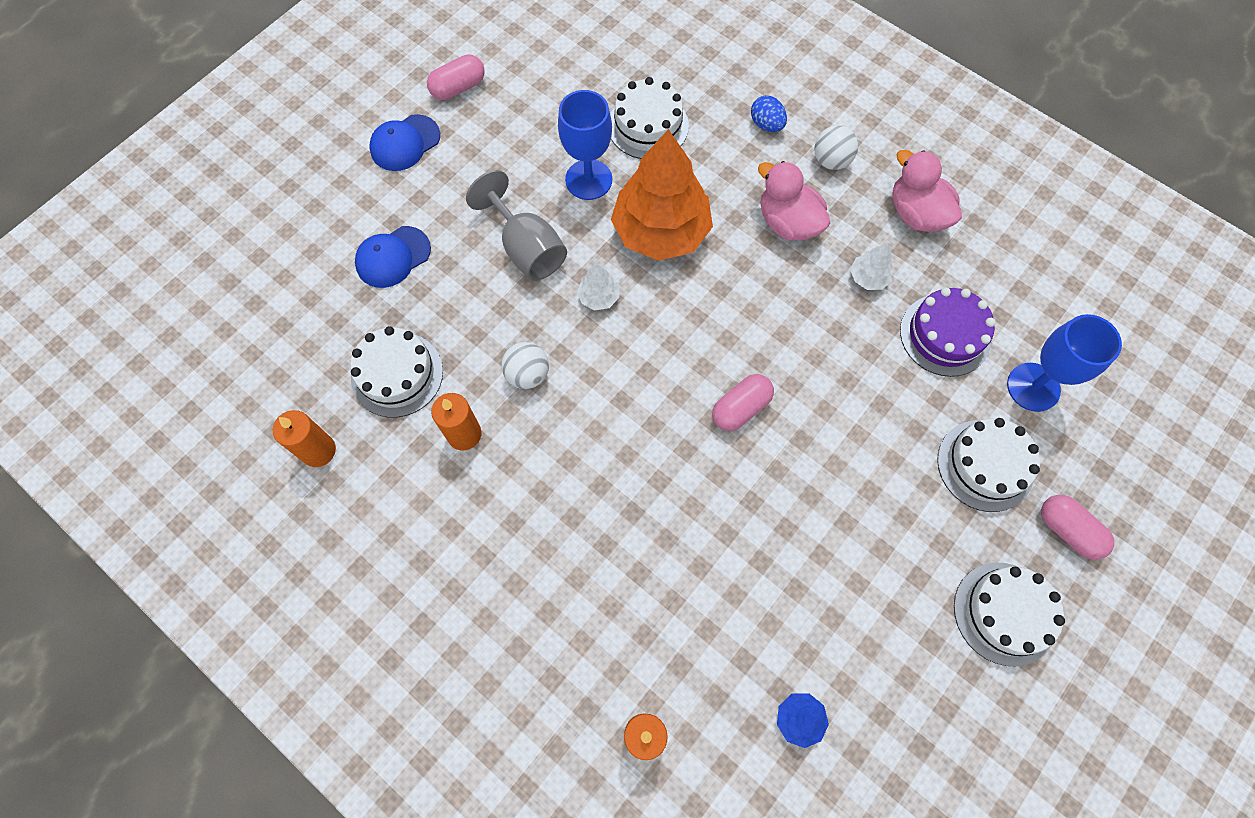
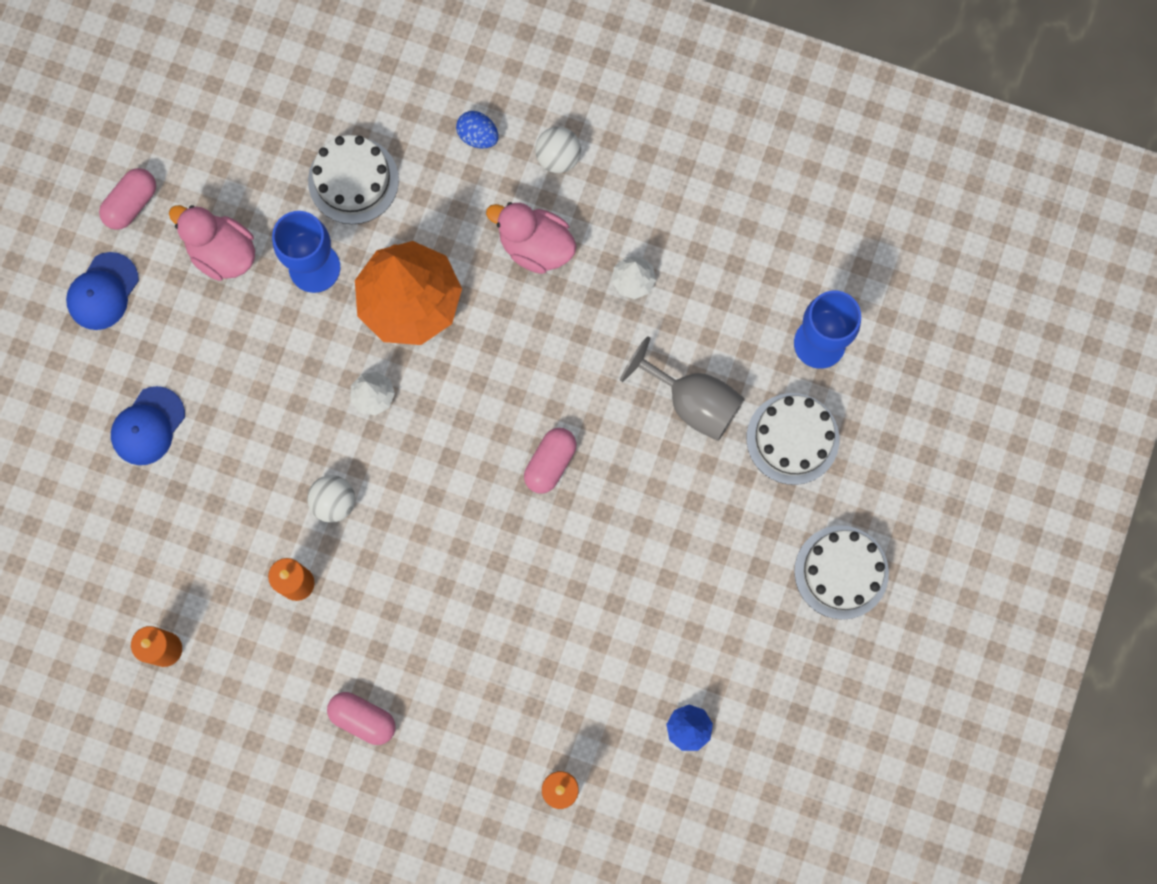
camera: 20 degrees left, 10 degrees up
(397, 374) = (207, 547): white cake -> none
(527, 248) = (280, 368): grey goblet -> grey goblet (693, 402)
(916, 214) = (662, 190): pink duck -> pink duck (222, 252)
(945, 335) = (723, 317): purple cake -> none
(1067, 530) = (880, 475): pink capsule -> pink capsule (363, 718)

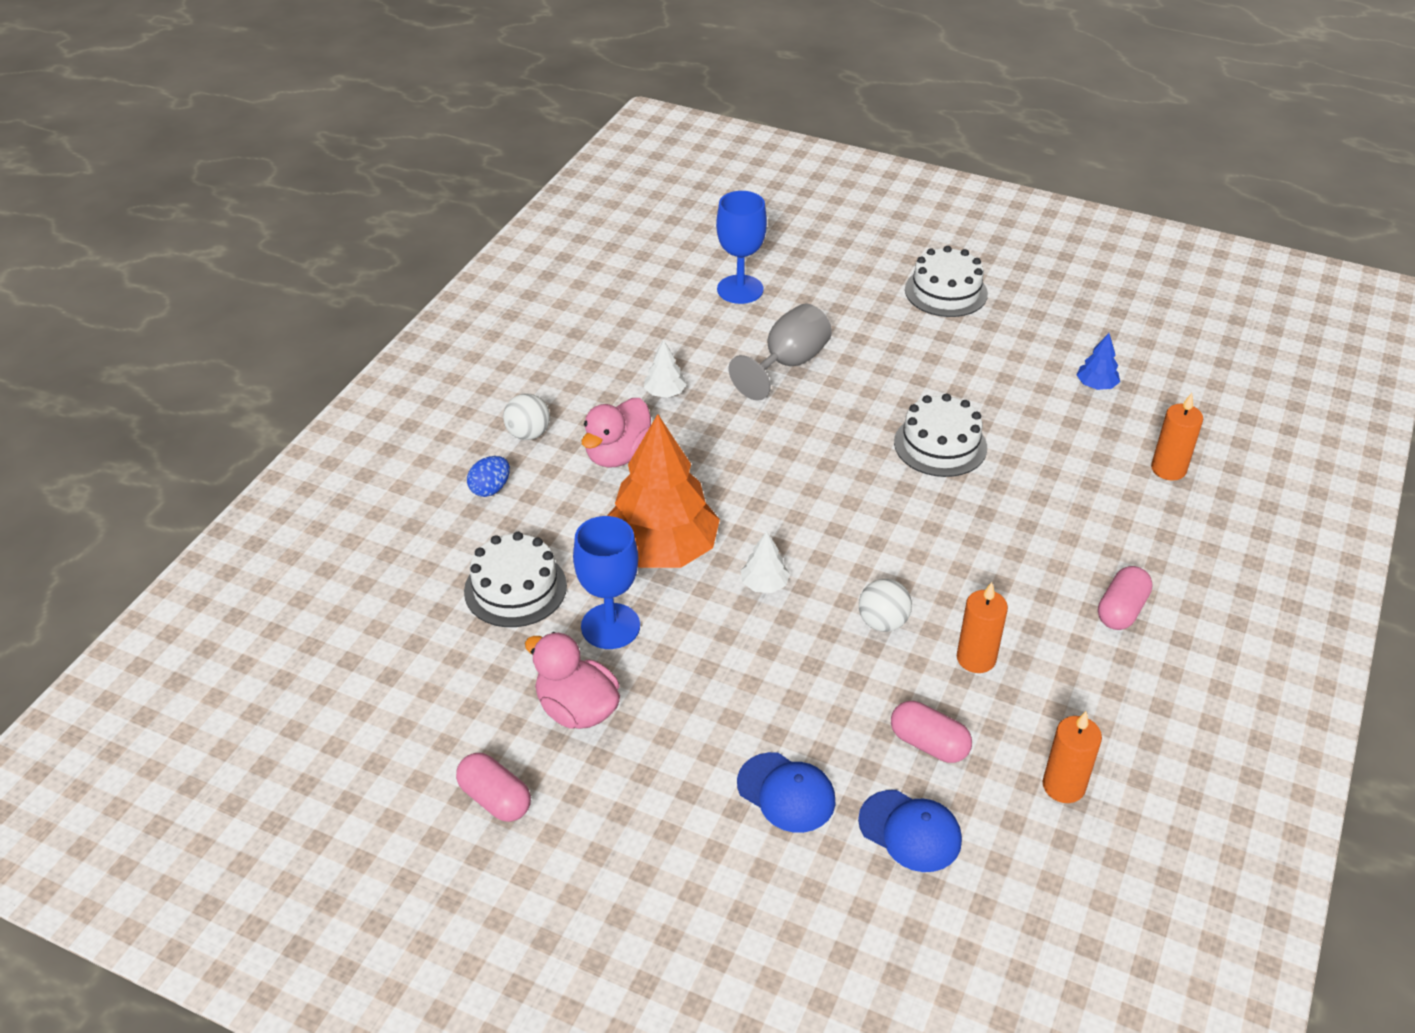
camera: 85 degrees left, 35 degrees down
(103, 291) = (606, 834): blue cap -> blue cap (910, 831)
(222, 252) = (577, 709): pink duck -> pink duck turned 90 degrees clockwise
(550, 463) = (844, 457): pink capsule -> pink capsule (928, 744)
(792, 438) = (826, 309): white cake -> white cake (940, 445)

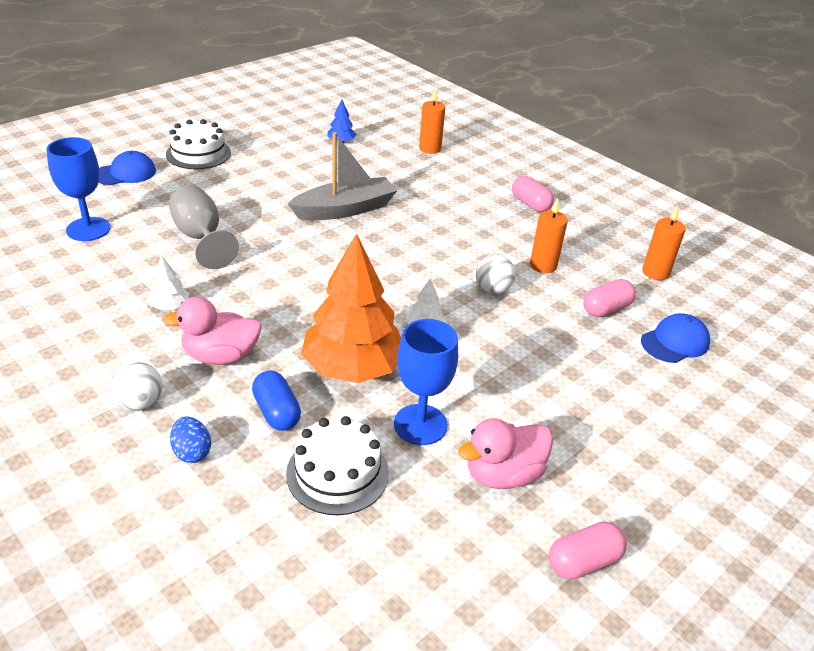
camera: 70 degrees left, 5 degrees down
(567, 520) = (277, 412): none -> blue capsule
(618, 455) = (221, 356): pink duck -> pink duck turned 120 degrees clockwise
(786, 792) = (627, 385): blue cap -> blue cap (125, 173)
(940, 445) = (345, 209): white cake -> grey boat

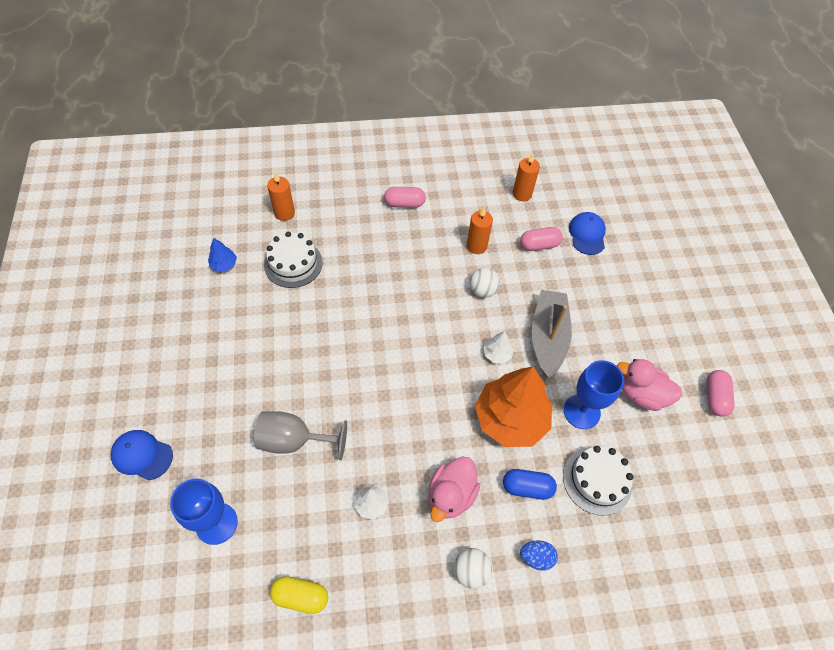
camera: 55 degrees left, 20 degrees up
(44, 299) = (301, 596): none -> yellow capsule
(125, 173) = (142, 455): blue cap -> blue cap turned 75 degrees counterclockwise
(198, 153) = (155, 380): white cake -> white cake (293, 263)
(345, 209) = (327, 319): grey boat -> grey boat (548, 337)
(503, 474) = (641, 394): pink duck -> pink duck turned 105 degrees clockwise
(606, 309) = (539, 245): pink capsule -> pink capsule turned 75 degrees clockwise

